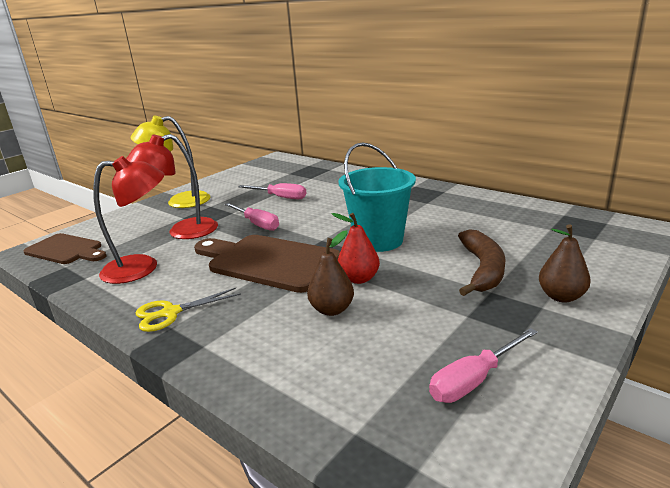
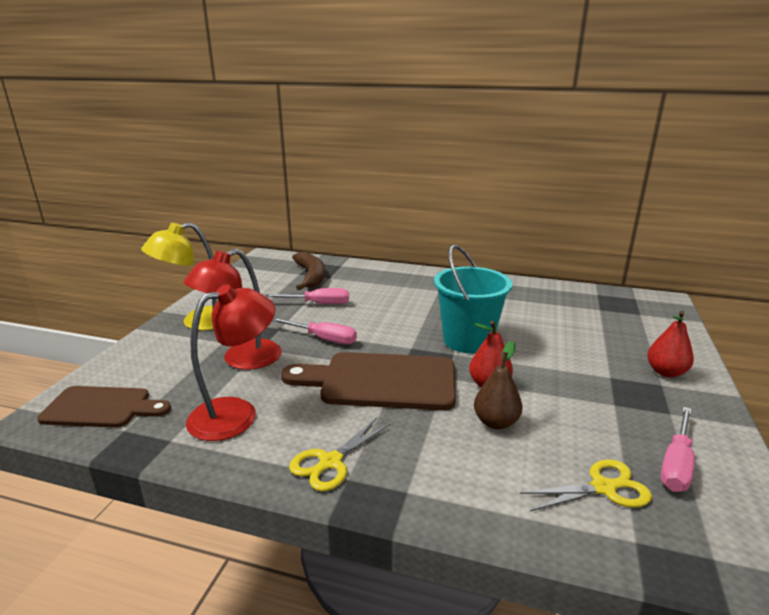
camera: 25 degrees left, 0 degrees up
(374, 382) = (604, 487): none -> yellow scissors
(483, 269) = (585, 357): brown banana -> brown banana (311, 276)
(561, 296) = (665, 372): brown pear -> red pear

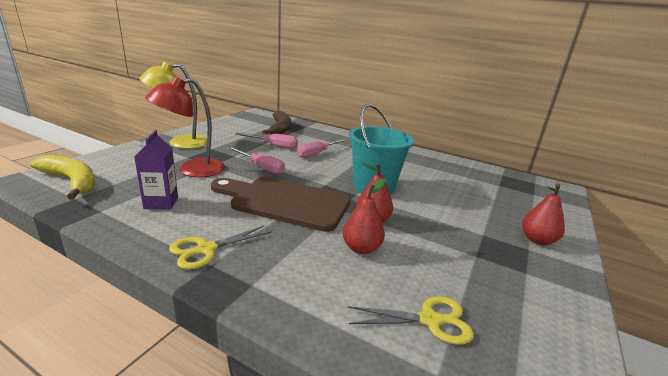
camera: 10 degrees right, 0 degrees up
(102, 407) = (72, 181): brown cutting board -> yellow banana
(236, 413) = (161, 203): red lamp -> purple carton
(496, 422) = (361, 248): brown pear -> red pear
(676, 464) = (512, 315): pink screwdriver -> pink screwdriver (317, 153)

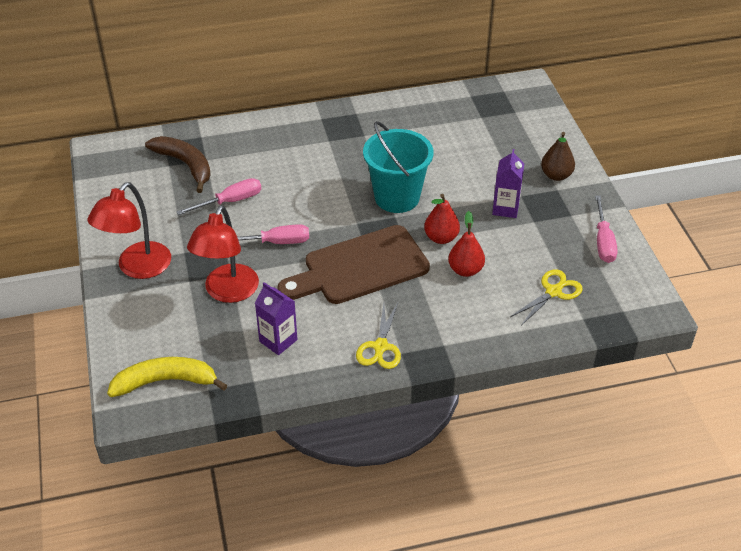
camera: 40 degrees left, 20 degrees up
(180, 142) = (137, 268): yellow lamp -> red lamp
(317, 153) = (287, 182): pink screwdriver -> pink screwdriver (603, 241)
(457, 234) = (505, 208): none -> purple carton
(537, 240) = (556, 175): red pear -> brown pear

